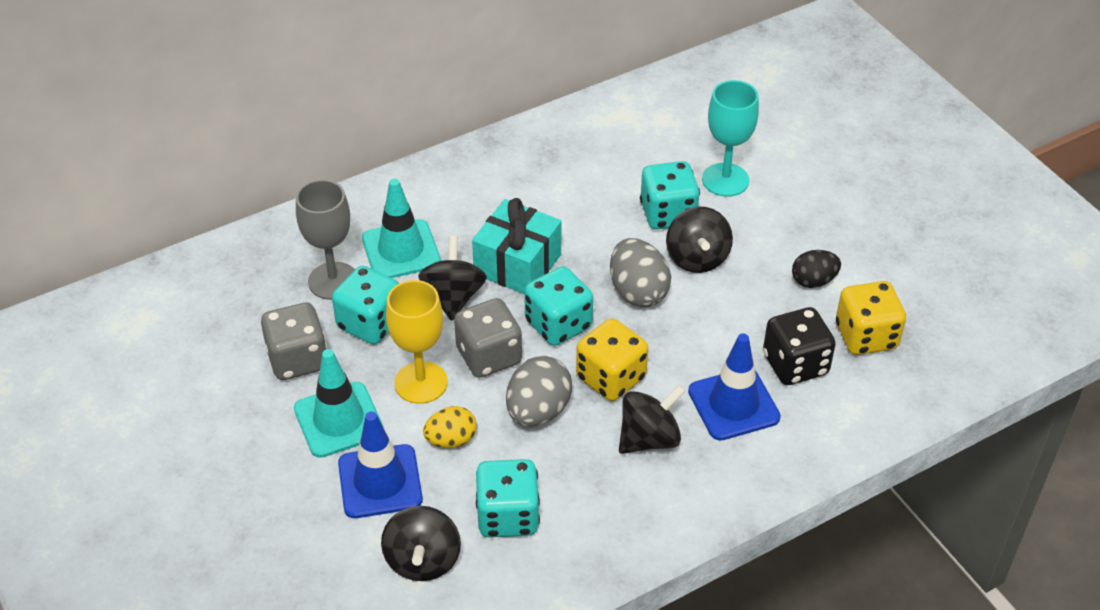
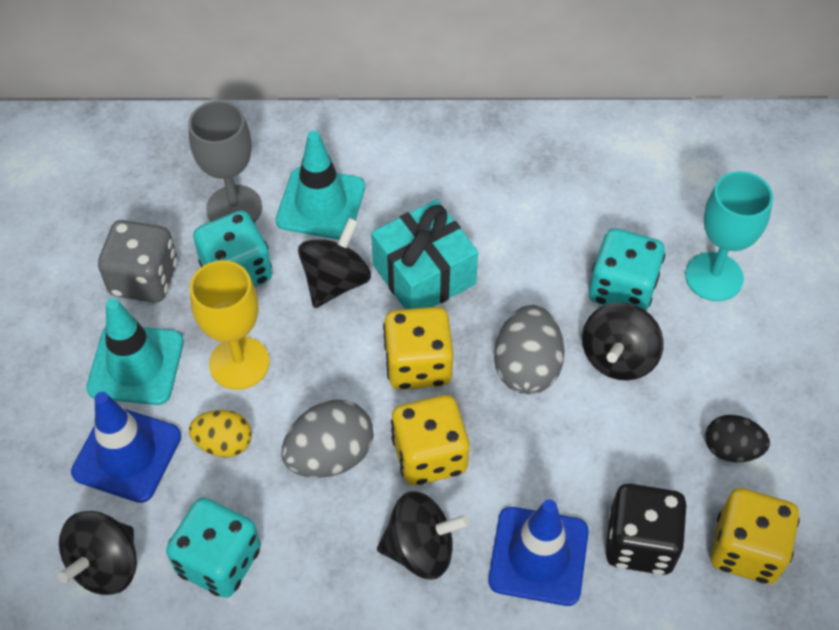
camera: 30 degrees right, 10 degrees up
(489, 356) = (324, 366): grey dice -> none
(558, 324) = (418, 365): turquoise dice -> yellow dice

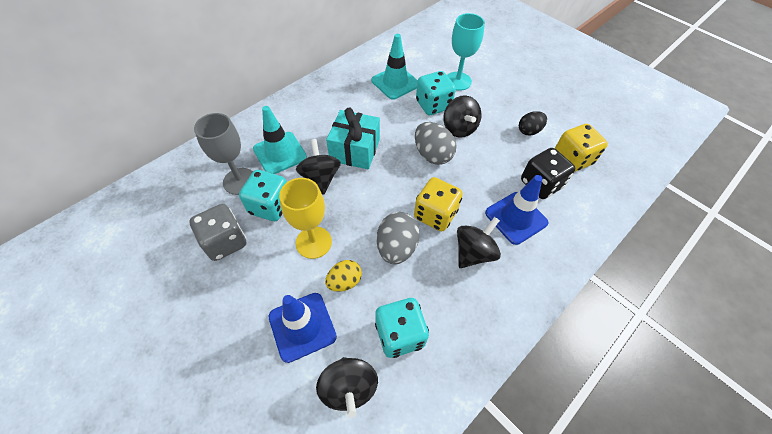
camera: 45 degrees left, 0 degrees up
(136, 365) = (262, 282): turquoise traffic cone -> turquoise traffic cone (395, 82)
(418, 365) = (391, 184): yellow dice -> none

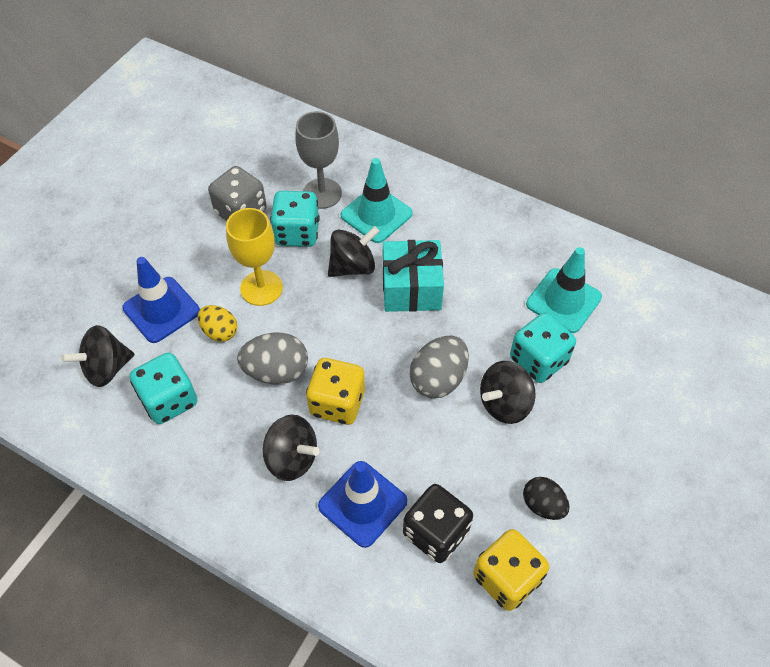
camera: 75 degrees right, 0 degrees up
(458, 81) = (610, 383): turquoise goblet -> none

